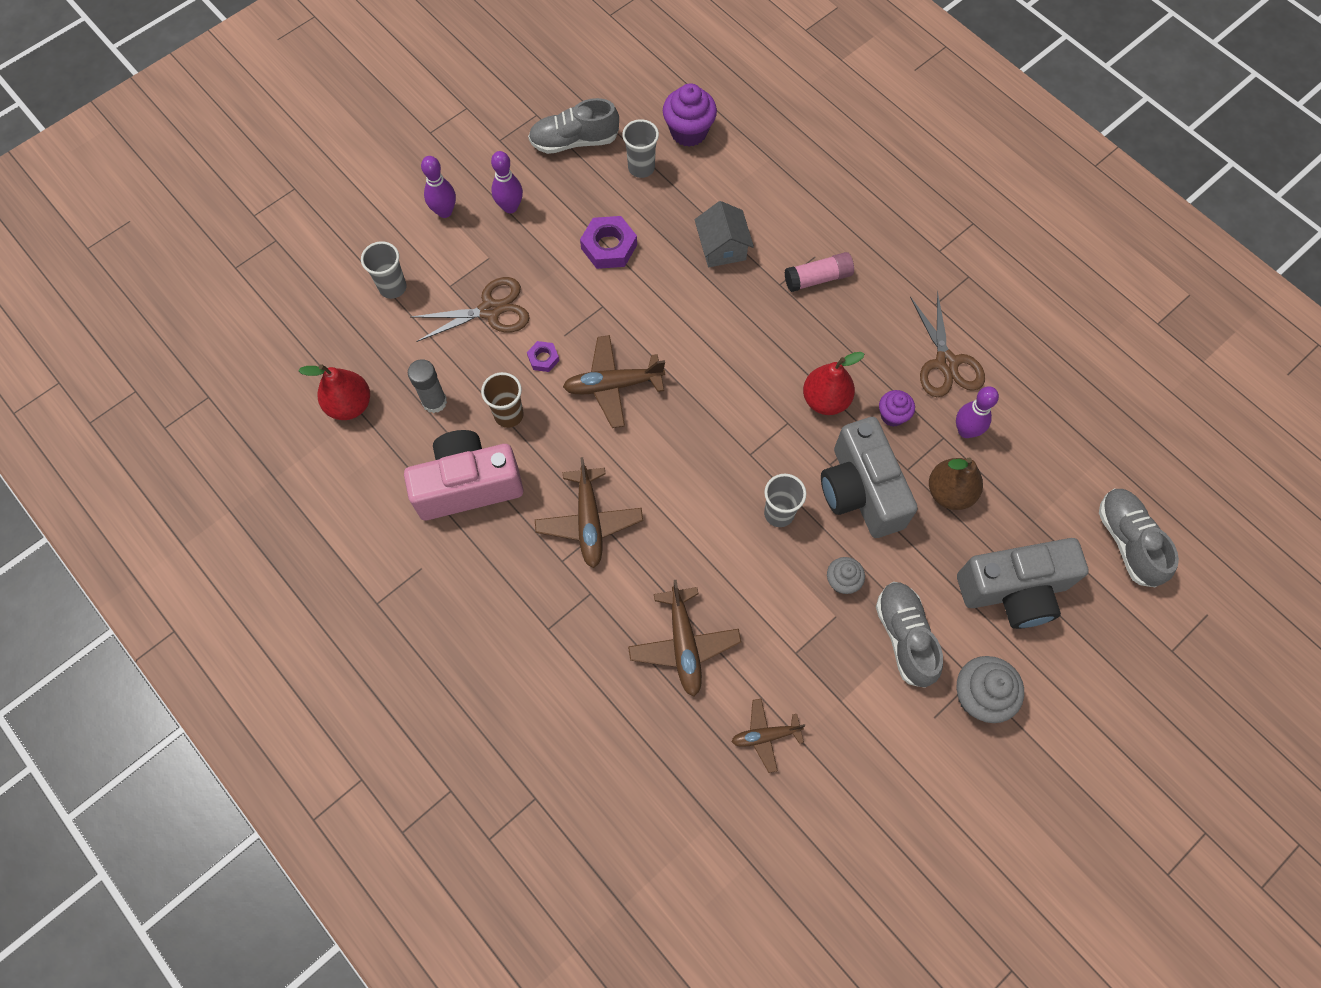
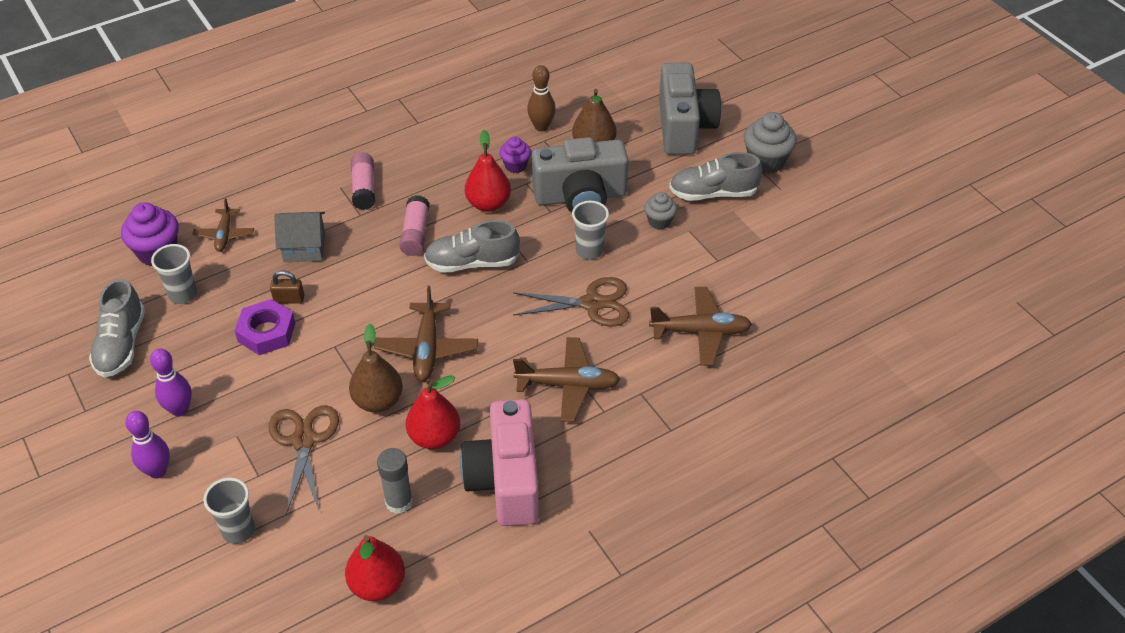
camera: 80 degrees left, 20 degrees down
(509, 415) = (434, 437): brown cup -> red pear
(543, 358) = (378, 401): purple nut -> brown pear
(652, 253) = (289, 299): none -> brown padlock
(764, 340) = (415, 233): none -> pink glue stick
(765, 736) = (787, 290): brown plane -> brown plane (224, 235)
(946, 363) = (476, 126): brown scissors -> brown scissors (592, 303)
(966, 431) = (541, 127): purple bowling pin -> brown bowling pin
(1127, 541) = (655, 63): grey shoe -> grey shoe (472, 263)

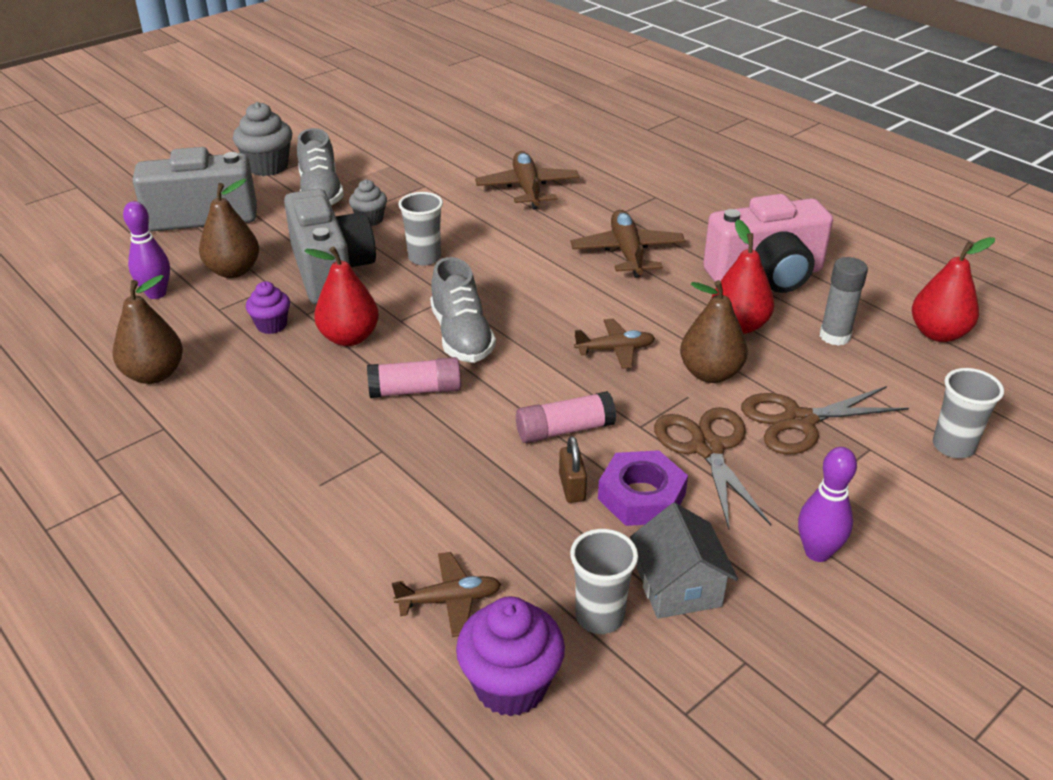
camera: 100 degrees left, 10 degrees down
(121, 344) = (733, 666): grey shoe -> none
(157, 471) = (925, 545): purple bowling pin -> purple bowling pin (156, 293)
(304, 247) = (462, 495): grey house -> grey house (678, 587)
(364, 188) = (323, 457): pink glue stick -> pink glue stick (564, 430)
(427, 349) = (615, 350): brown plane -> brown plane, size x0.63
(474, 115) = (154, 374): none -> brown pear
(541, 127) = (189, 313): brown bowling pin -> none
(592, 303) = (507, 249): brown scissors -> brown scissors (707, 448)

